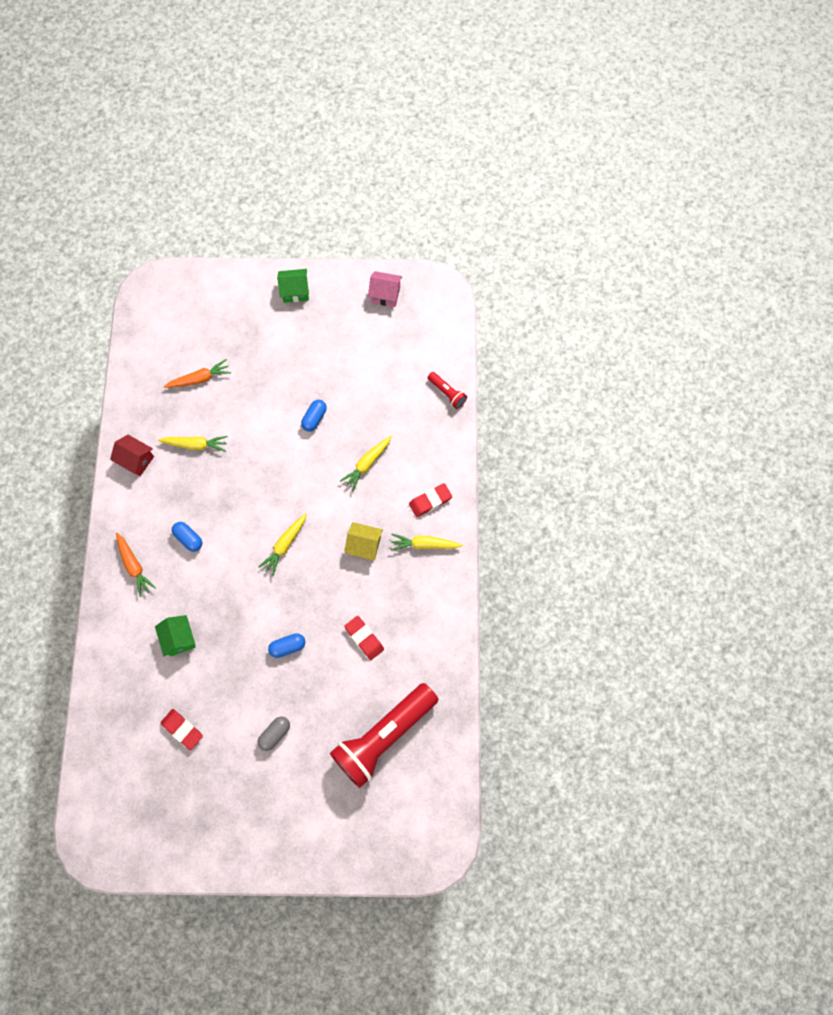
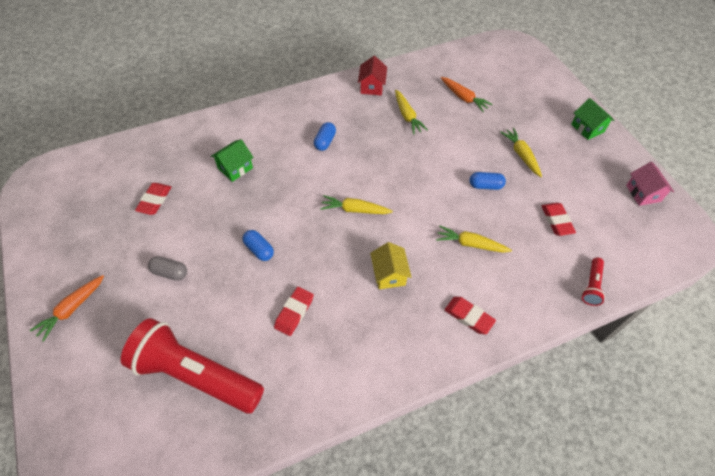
camera: 65 degrees right, 15 degrees down
(134, 566) = (284, 117): orange carrot -> orange carrot (72, 309)
(378, 381) = (556, 221): none -> red eraser
(424, 544) = (420, 330): yellow carrot -> yellow carrot (521, 155)

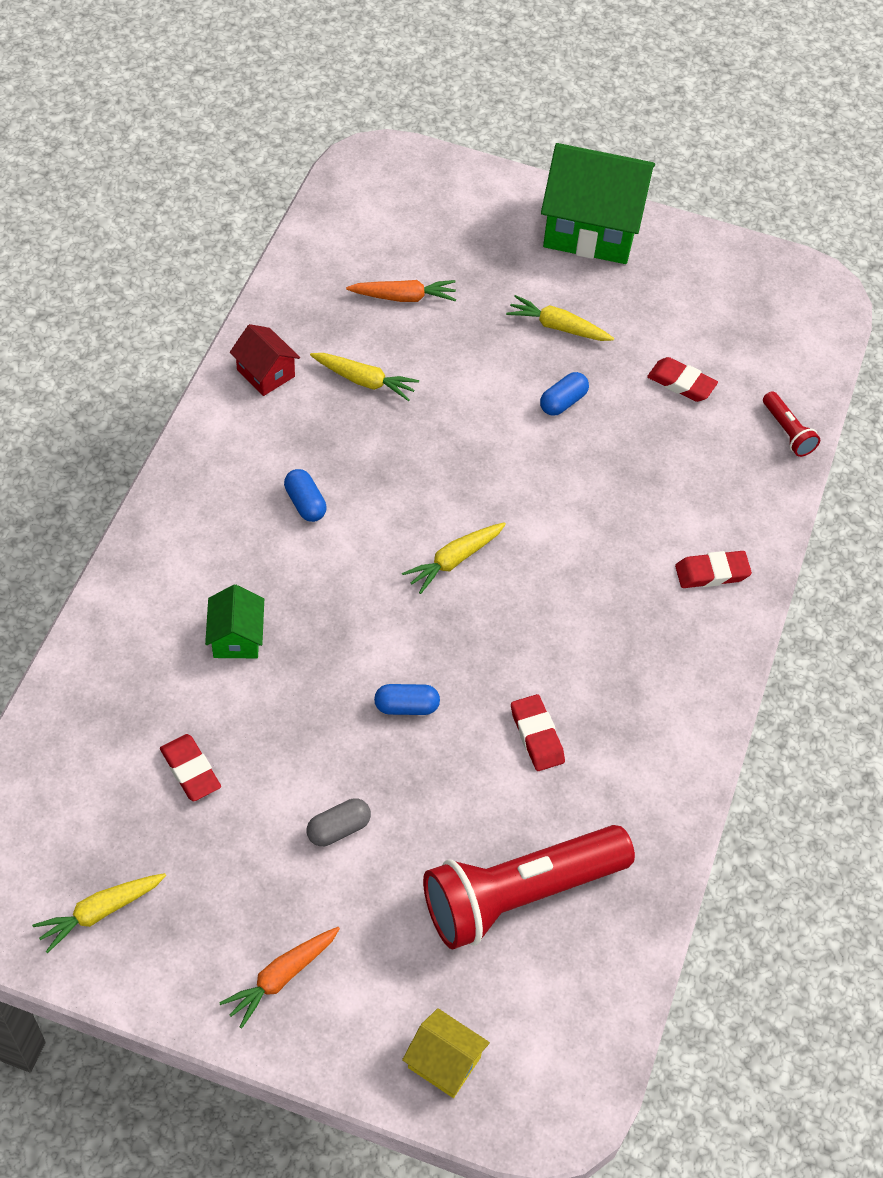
camera: 50 degrees left, 0 degrees up
(72, 309) = (281, 977): orange carrot -> orange carrot turned 60 degrees clockwise
(389, 274) = (583, 601): yellow house -> yellow house (444, 1062)
(470, 244) = (625, 489): yellow carrot -> yellow carrot (100, 912)
(587, 128) = (591, 228): green house -> green house, size x2.08
(643, 193) = (730, 273): pink house -> none

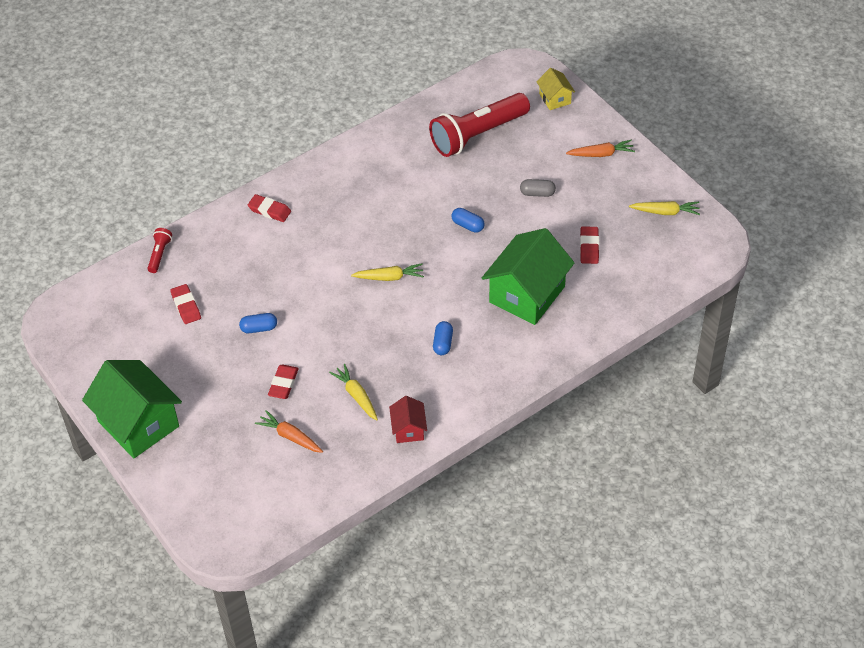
camera: 140 degrees left, 5 degrees down
(236, 637) = (527, 294): green house -> green house, size x2.08
(520, 894) = (477, 134): red flashlight -> red flashlight turned 135 degrees clockwise
(536, 735) = (418, 186): red eraser -> red eraser (283, 384)
(558, 327) = (220, 372): yellow carrot -> none

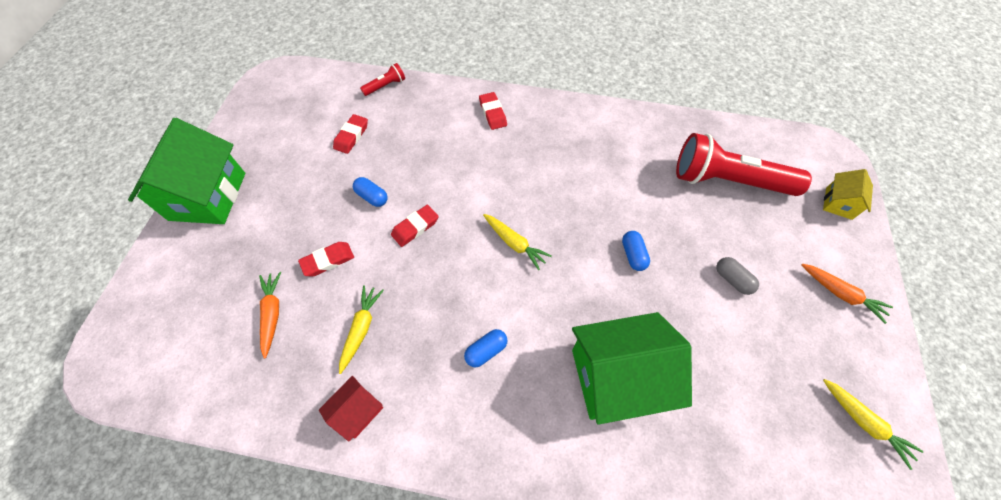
camera: 45 degrees right, 10 degrees up
(589, 247) = (733, 384): red eraser -> red eraser (415, 227)

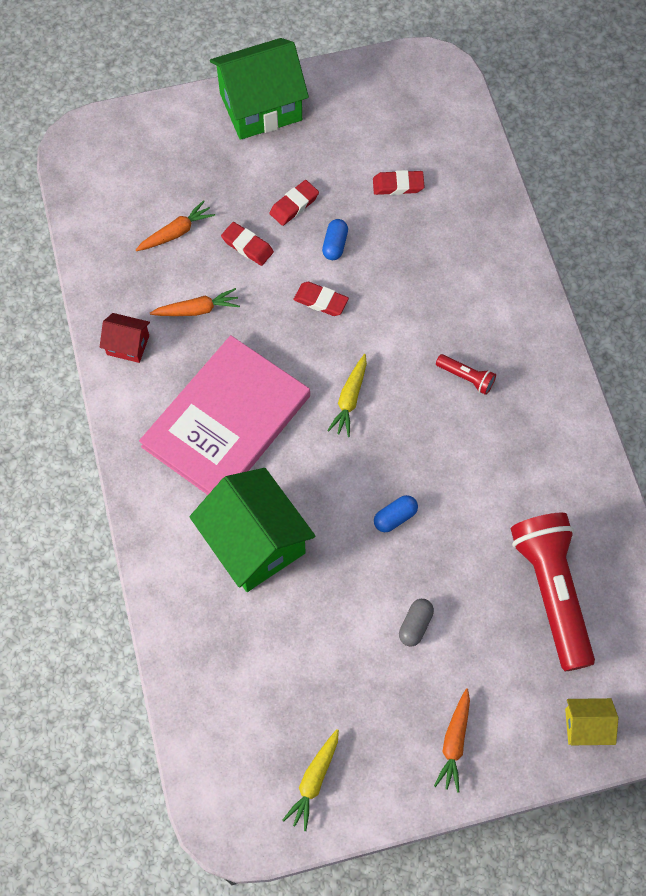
camera: 65 degrees right, 5 degrees up
(361, 329) = (197, 309): yellow carrot -> orange carrot
(385, 86) = (485, 179): red flashlight -> red flashlight (466, 377)
(486, 351) = (226, 421): blue capsule -> pink book
(492, 113) = (509, 305): red eraser -> red eraser (294, 205)

